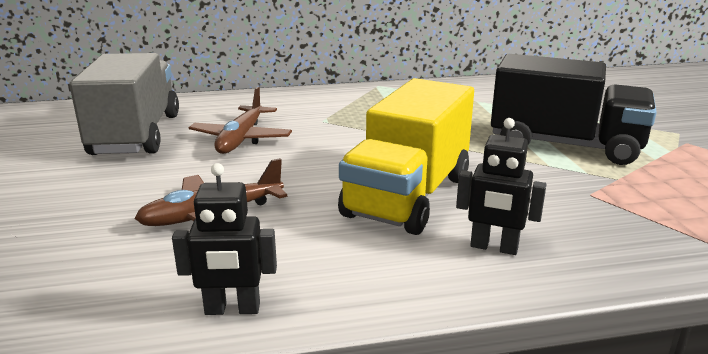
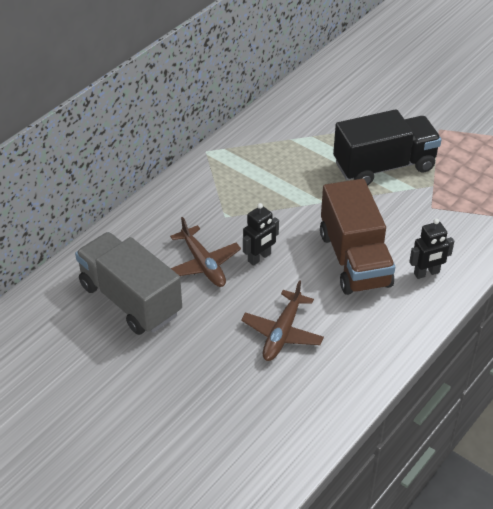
camera: 40 degrees left, 20 degrees up
(232, 309) = (369, 375): black robot -> black robot (259, 258)
(408, 196) = (354, 259): yellow truck -> brown truck

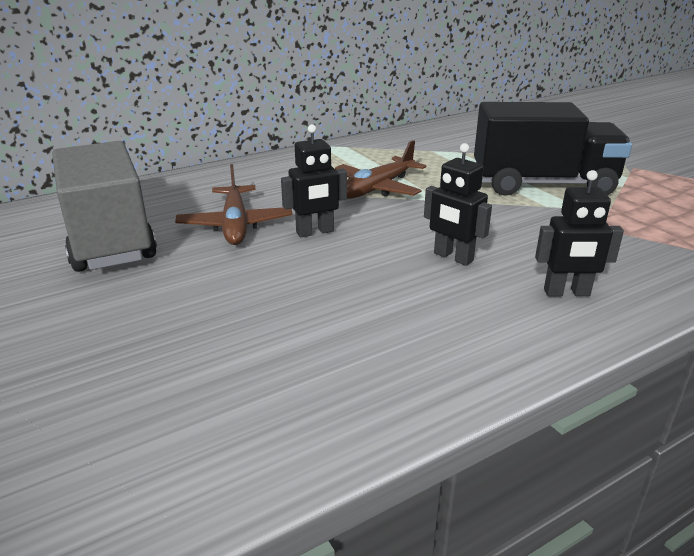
camera: 20 degrees right, 15 degrees down
(282, 332) = (282, 314): brown plane -> brown plane (377, 188)
(354, 259) = (453, 257): brown truck -> black robot

